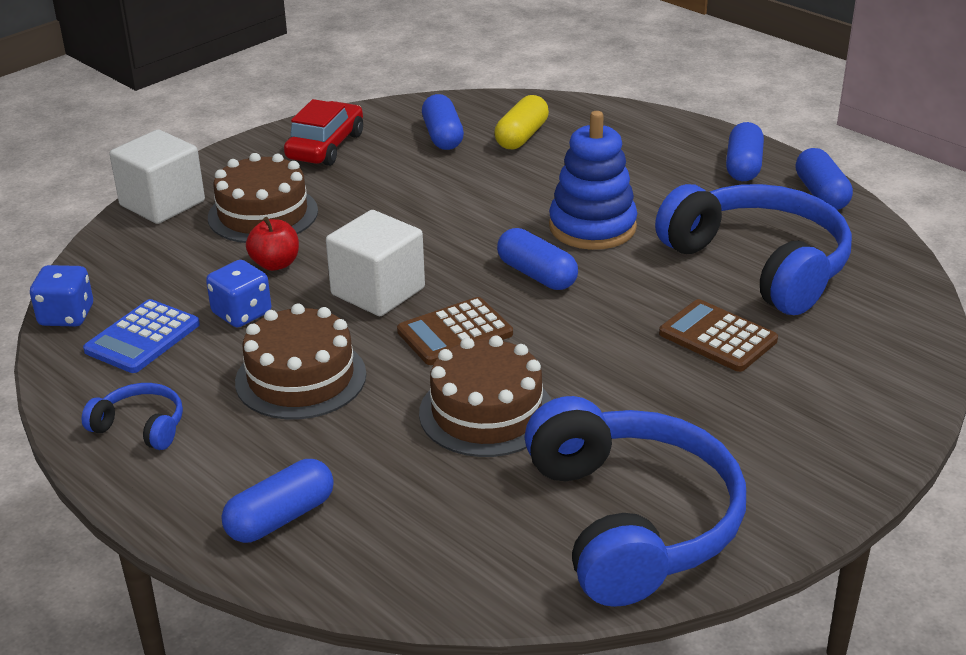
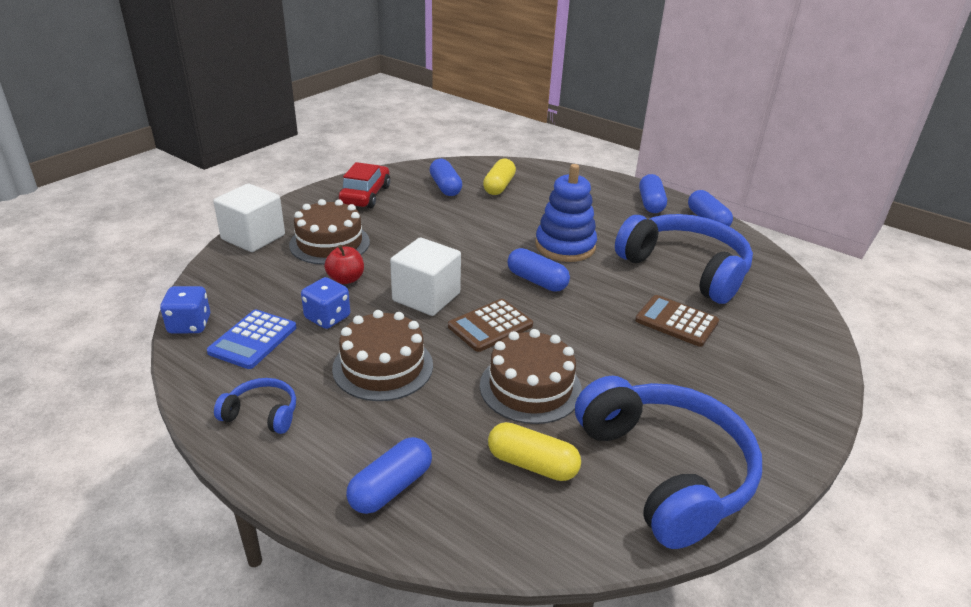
camera: 10 degrees left, 0 degrees up
(461, 503) = (532, 464): none -> yellow capsule

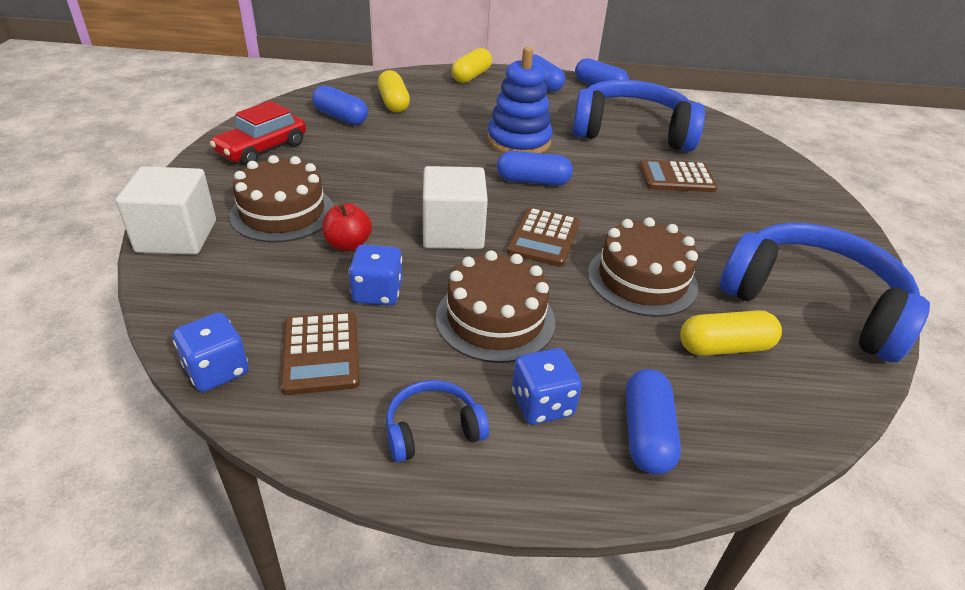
camera: 35 degrees left, 5 degrees up
(253, 340) = (321, 353): blue calculator -> brown calculator
(345, 433) = (542, 404): none -> blue dice
(365, 195) = (262, 149): red car -> red car turned 120 degrees counterclockwise
(592, 181) = (471, 76): none -> yellow capsule

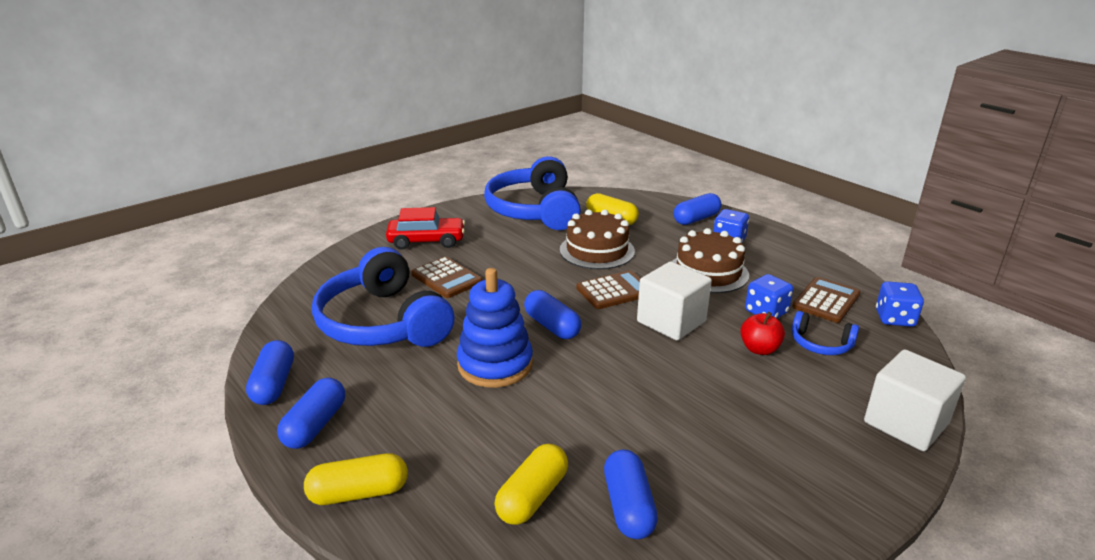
camera: 130 degrees left, 10 degrees down
(262, 149) = (769, 499): red car -> red car (426, 241)
(282, 212) = (795, 401): brown cake -> none
(432, 429) = (790, 255): blue headphones -> blue headphones (820, 344)

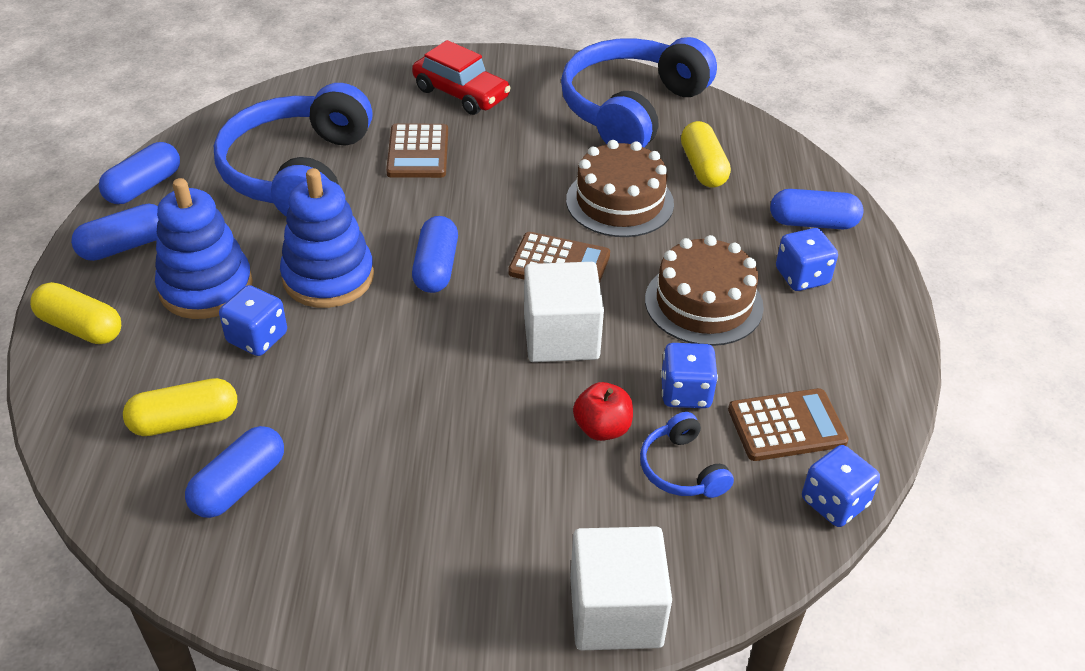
camera: 40 degrees right, 15 degrees up
(420, 415) = (206, 288): none -> blue stacking toy
(503, 421) = (257, 338): none -> blue dice

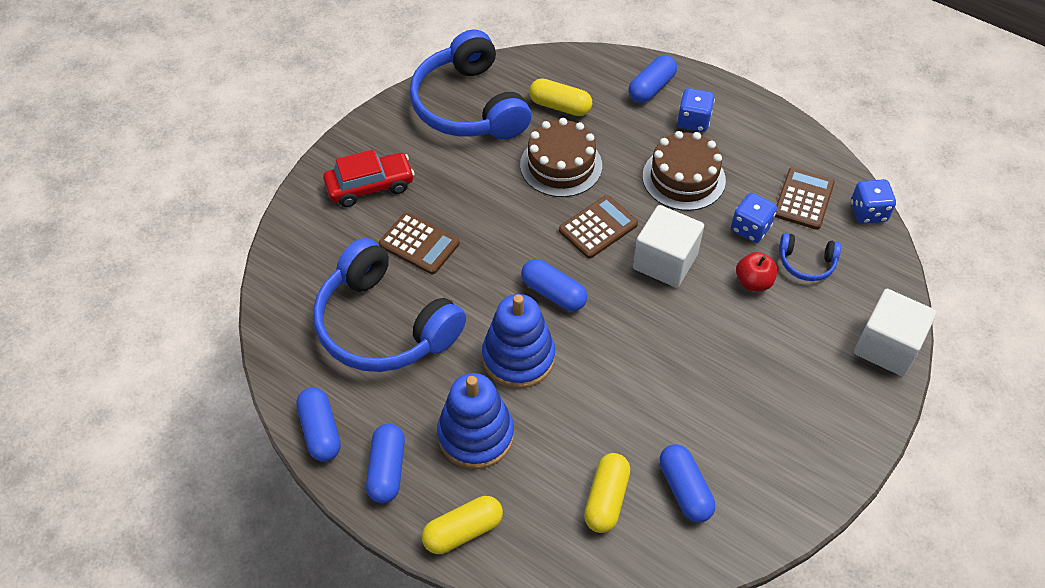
camera: 55 degrees left, 10 degrees up
(257, 338) = (552, 425): blue dice -> none

